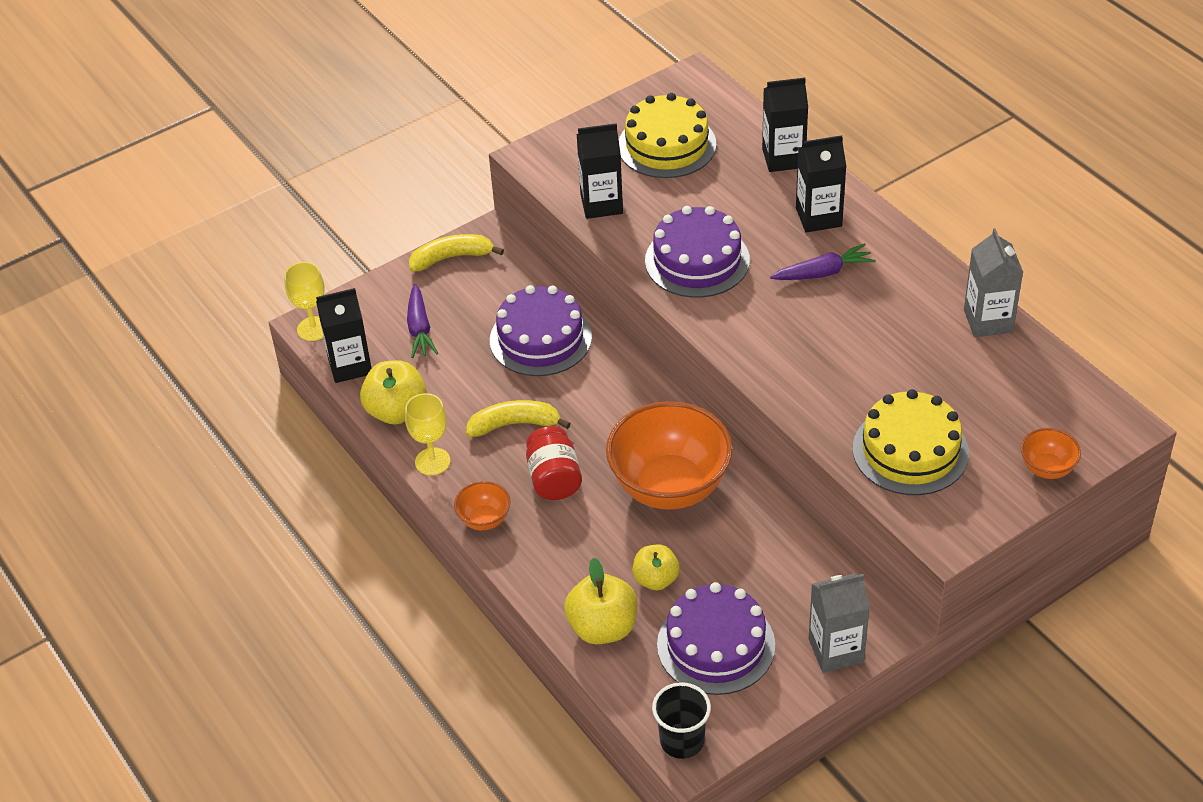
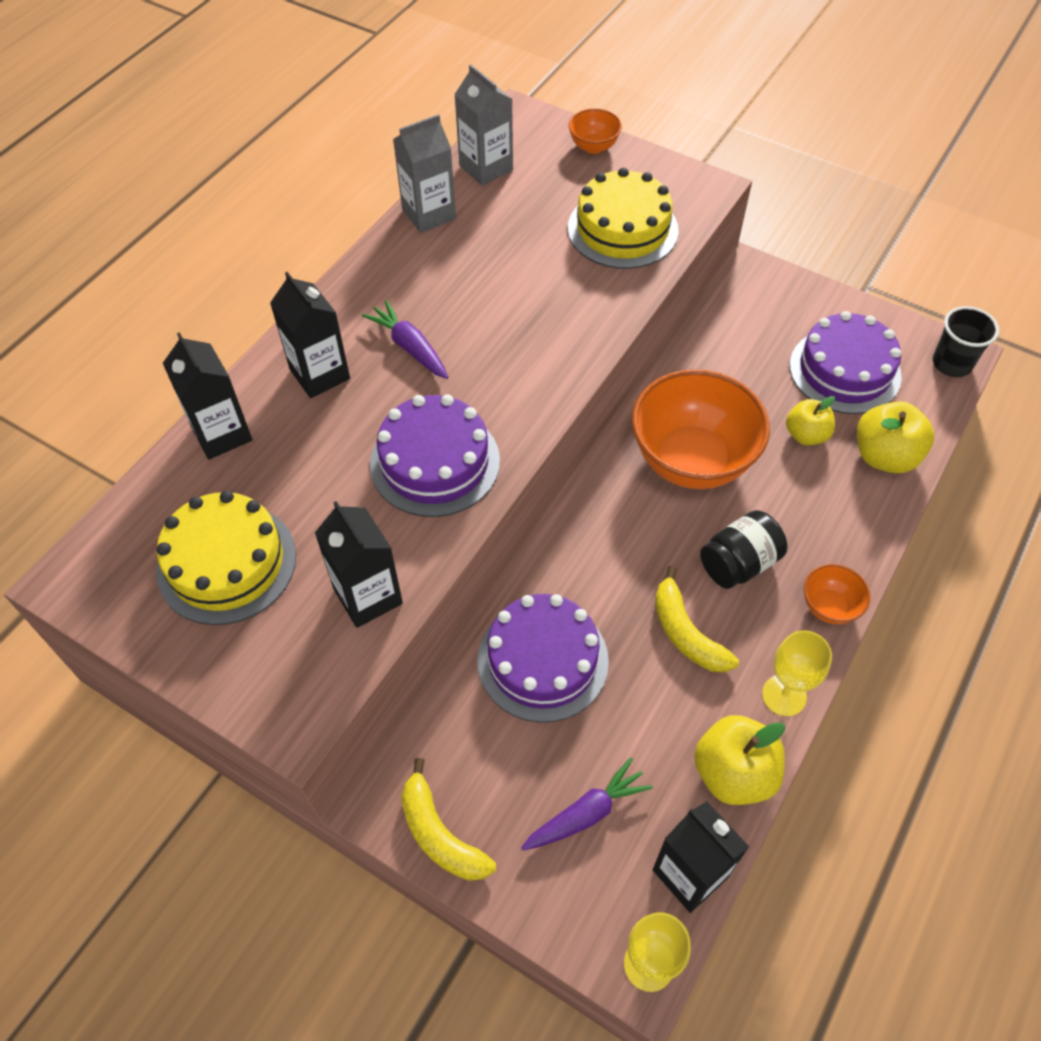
camera: 115 degrees left, 10 degrees up
(554, 479) = (739, 563): red jar -> black jar
(836, 650) = (795, 294): grey carton -> grey carton (486, 168)

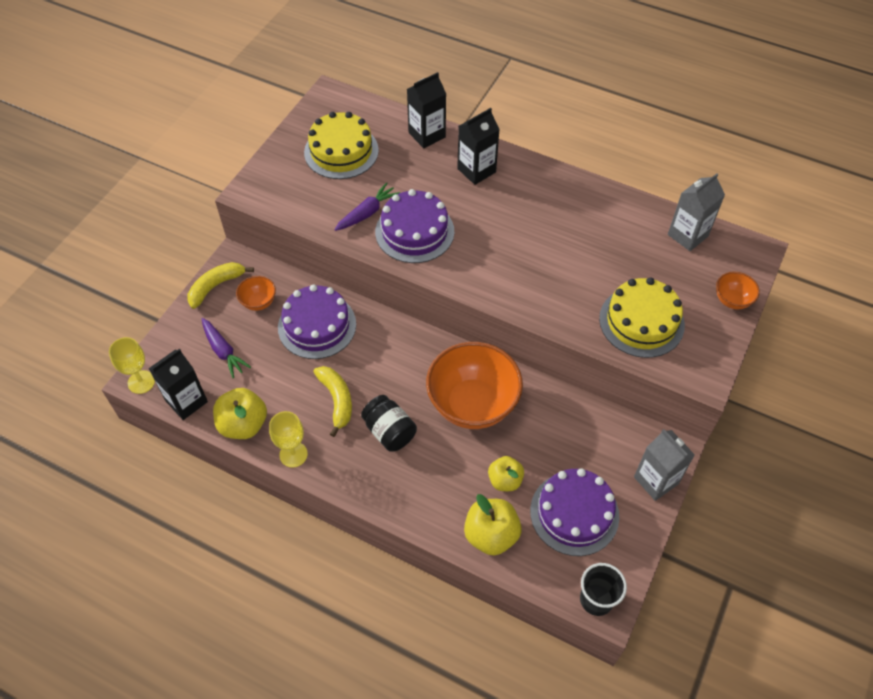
camera: 85 degrees right, 0 degrees up
(368, 596) = (321, 211): black carton -> none
(410, 347) = (504, 210): purple carrot -> purple carrot (367, 213)
(429, 214) = (630, 207): grey carton -> grey carton (656, 480)
(686, 632) = (336, 400): yellow banana -> yellow banana turned 105 degrees clockwise
(829, 607) = (358, 485): orange bowl -> orange bowl (259, 302)

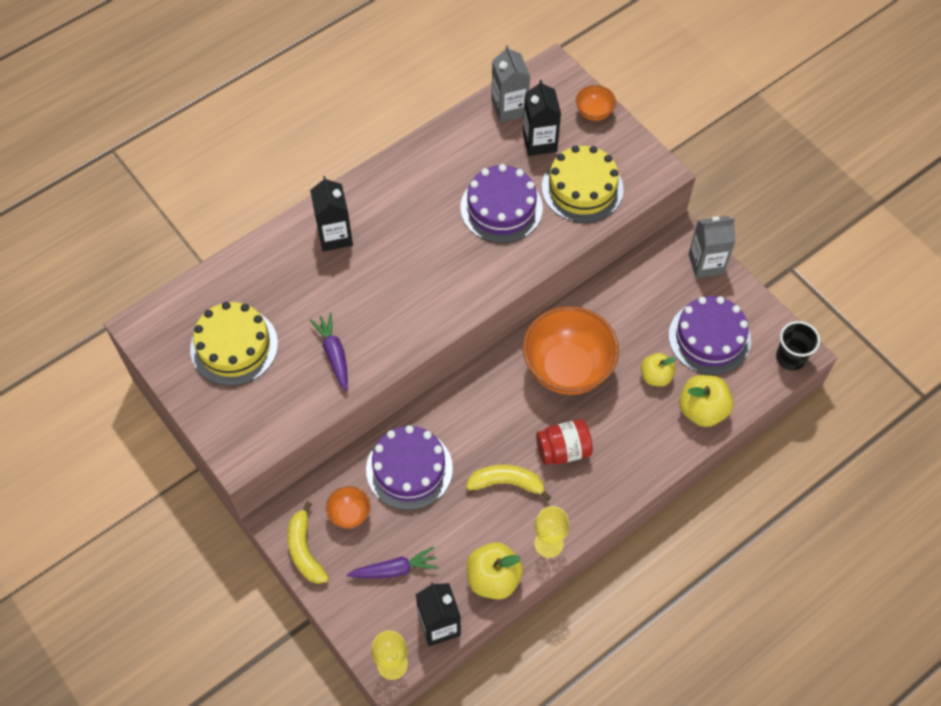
camera: 65 degrees left, 5 degrees up
(389, 432) = (563, 450): black jar -> red jar
(414, 231) = (382, 322): purple cake -> purple cake (501, 208)
(427, 135) = (260, 259): black carton -> black carton (539, 142)

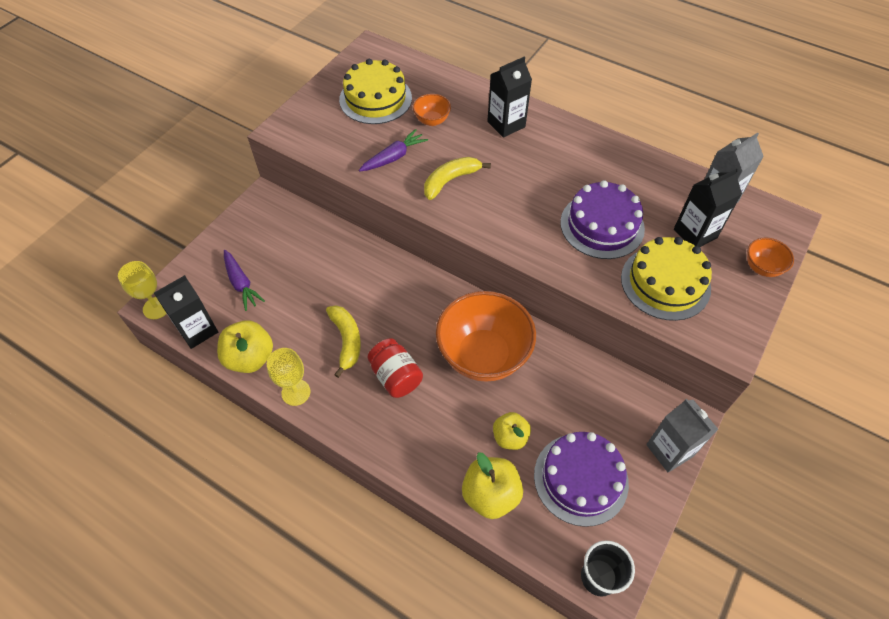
camera: 70 degrees right, 5 degrees down
(305, 550) = (243, 221): yellow banana -> yellow banana (450, 181)
(349, 514) = (282, 239): orange bowl -> orange bowl (432, 120)
(409, 469) = (336, 265): purple cake -> none

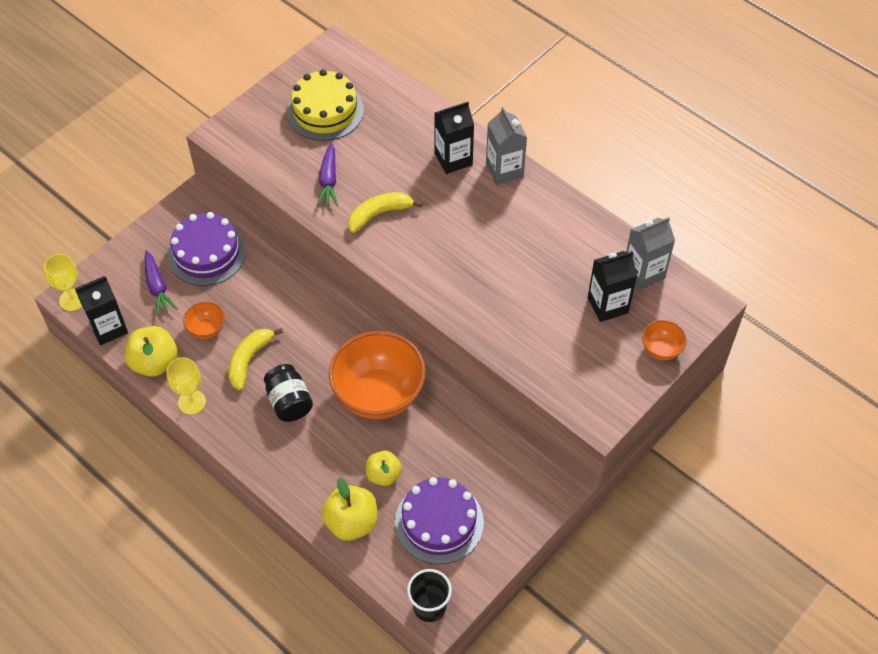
camera: 10 degrees right, 0 degrees up
(346, 340) = (249, 360): yellow banana -> yellow banana turned 150 degrees counterclockwise
(394, 157) = (328, 180): purple carrot -> purple carrot turned 120 degrees clockwise
(396, 377) = (289, 402): red jar -> black jar
(432, 120) = (377, 144): orange bowl -> orange bowl (207, 329)
(602, 225) = (517, 283): purple cake -> purple cake (207, 253)
(665, 283) = (559, 350): yellow cake -> none
(669, 450) = (531, 511): grey carton -> grey carton (504, 170)

